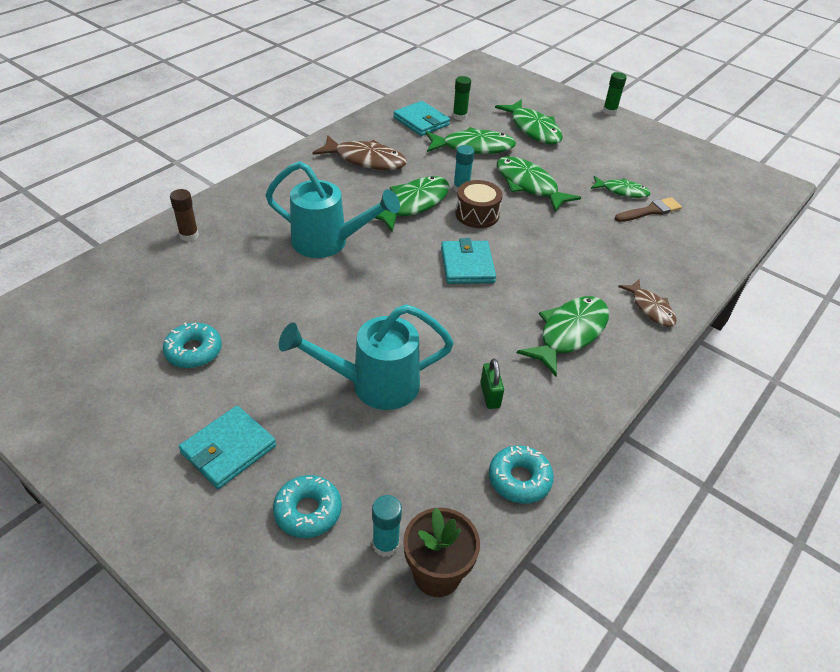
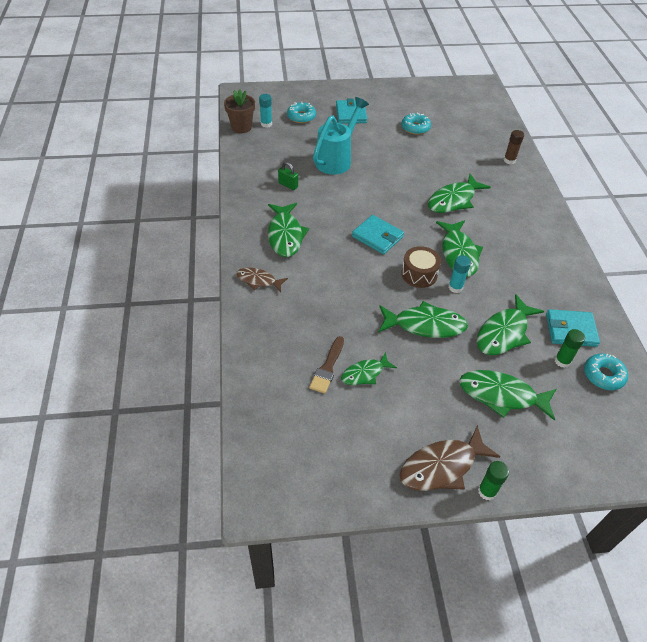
camera: 135 degrees right, 5 degrees up
(329, 243) = (453, 200): turquoise watering can -> green fish
(366, 160) = (533, 264): brown fish -> brown fish (442, 466)
(519, 479) = (243, 165): turquoise donut -> turquoise donut (603, 375)

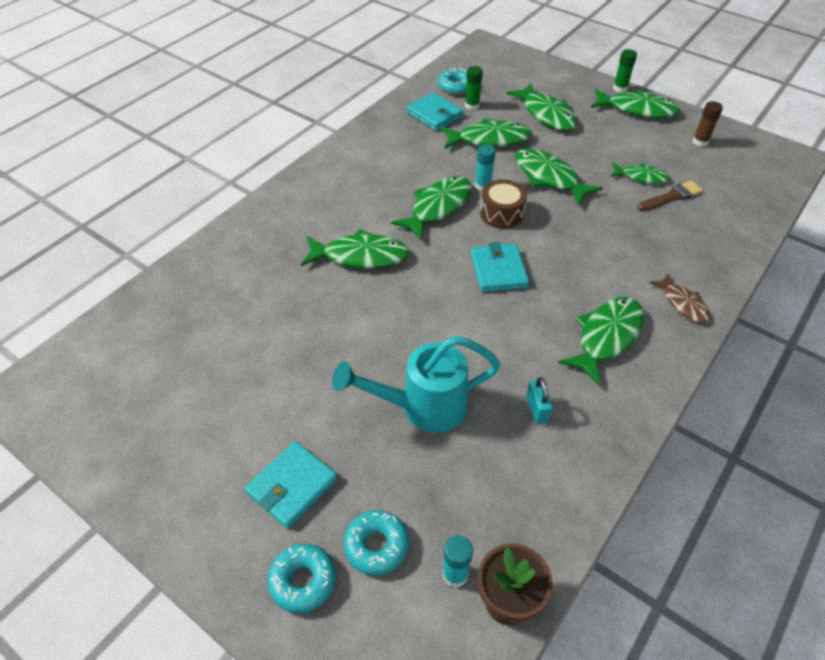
camera: 135 degrees left, 0 degrees up
(288, 185) = (536, 409): green padlock -> turquoise padlock
(415, 128) = (244, 384): turquoise donut -> turquoise donut (303, 581)
(442, 466) = (637, 109): brown fish -> green fish
(509, 160) = (222, 258): brown glue stick -> brown glue stick (700, 142)

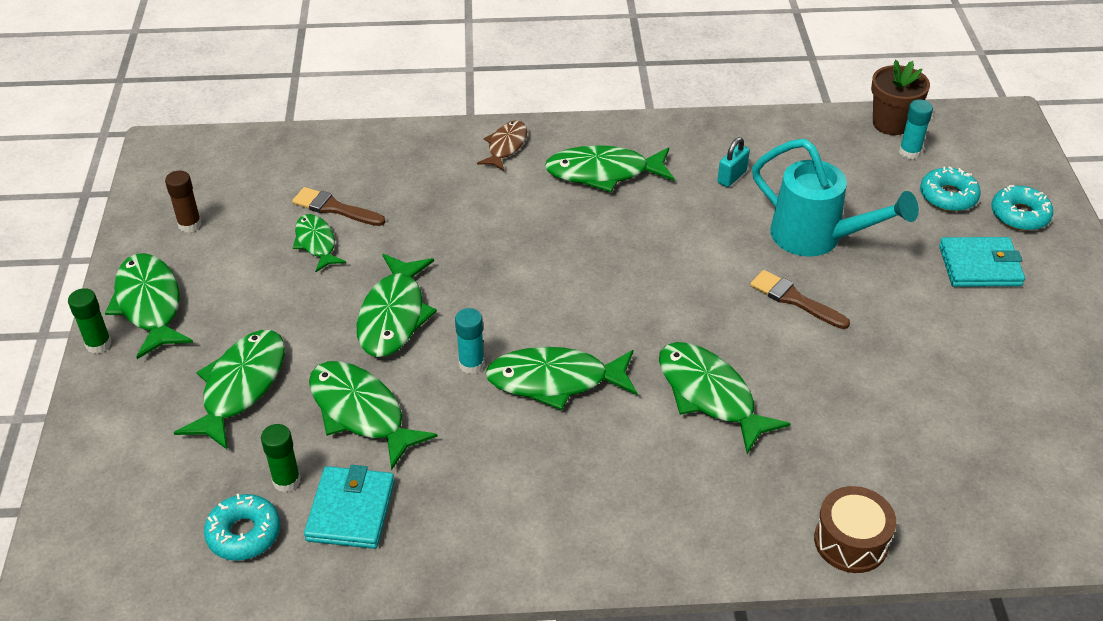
camera: 130 degrees left, 5 degrees down
(383, 347) = (794, 299): none -> brown brush
(498, 270) = (601, 277): turquoise wallet -> none
(501, 213) = (507, 321): brown drum -> brown drum (850, 541)

